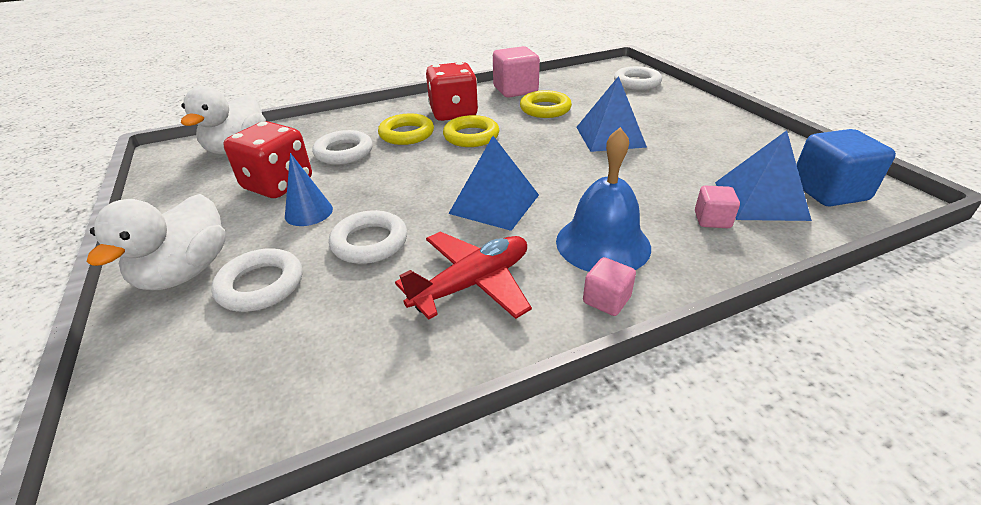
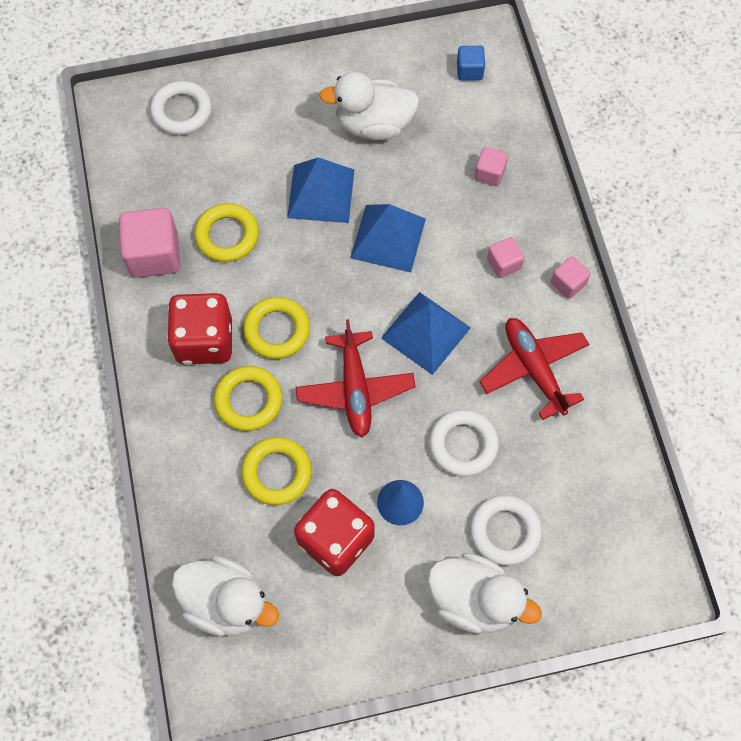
camera: 80 degrees left, 30 degrees up
(344, 152) = (277, 472): white ring -> yellow ring
(424, 175) = (355, 389): none -> red plane
(603, 243) = (503, 264): blue bell -> pink cube
(703, 150) = (374, 124): none -> white duck
(760, 200) = (470, 125): blue pyramid -> blue pyramid (388, 238)
(828, 191) = (469, 71): blue cube -> blue cube, size x0.54

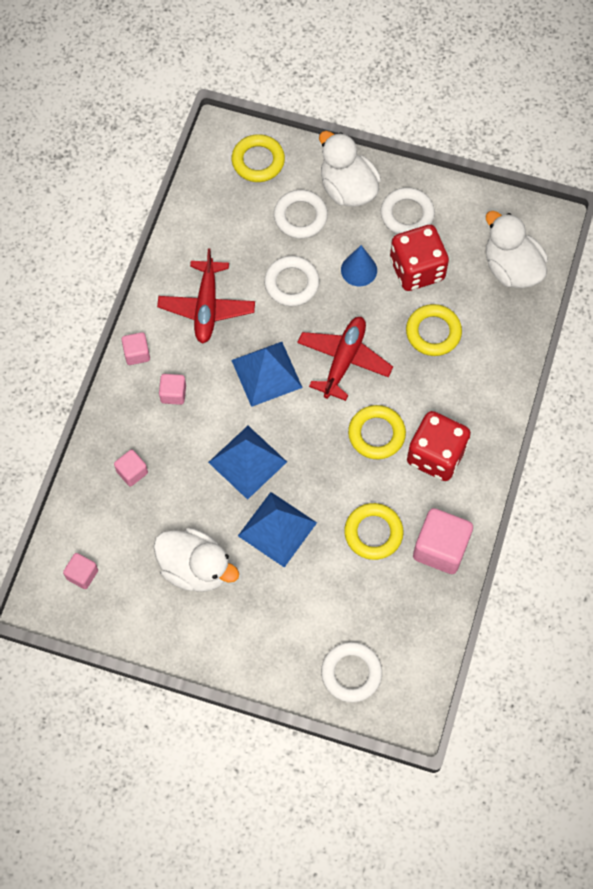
camera: 150 degrees left, 0 degrees up
(249, 400) = (426, 393): yellow ring -> yellow ring (258, 161)
(386, 605) = (407, 214): none -> white ring
(469, 71) = (82, 574): blue cube -> pink cube

